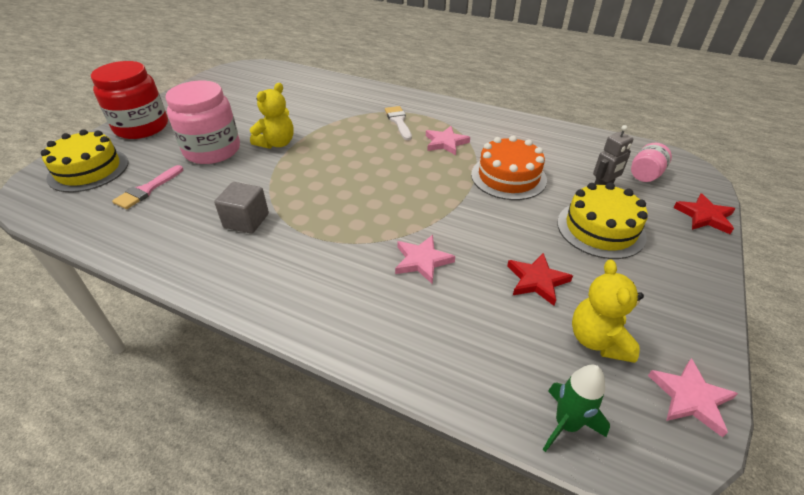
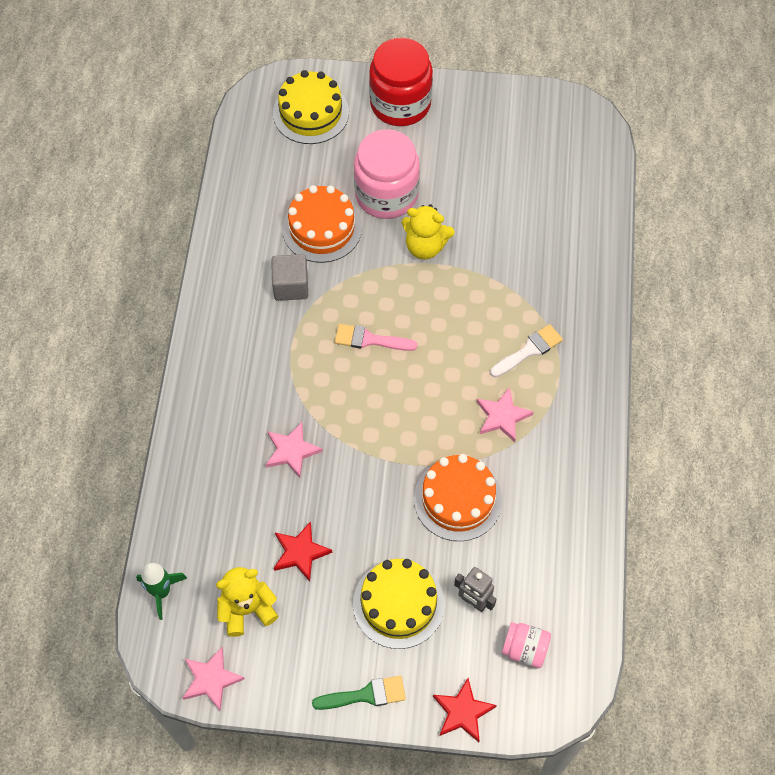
camera: 70 degrees right, 20 degrees up
(147, 190) = (302, 180): pink brush -> pink brush (370, 339)
(207, 189) = (322, 228): none -> orange cake
(695, 270) = (365, 695): none -> green brush

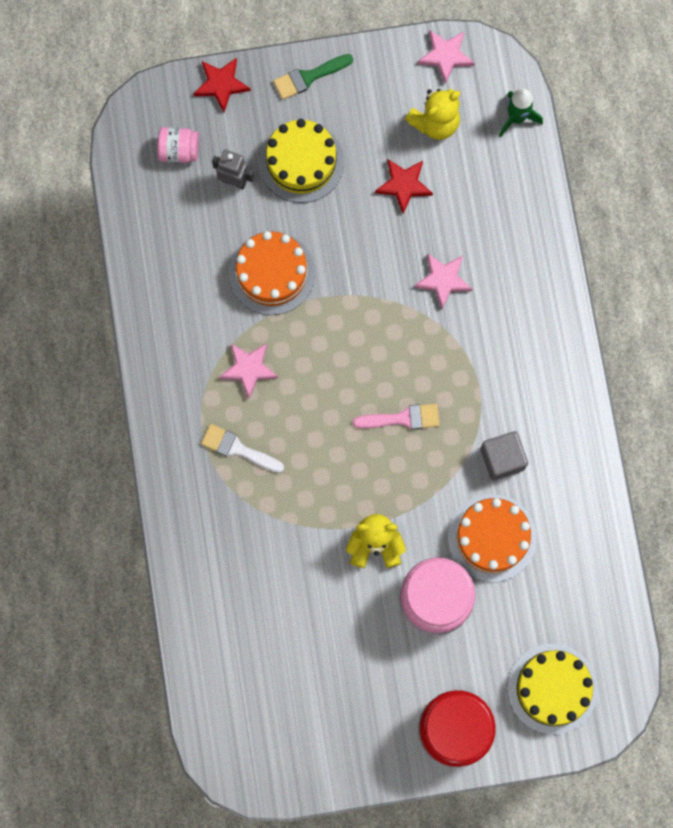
camera: 165 degrees right, 15 degrees up
(529, 350) = (237, 449): white brush -> white brush turned 75 degrees clockwise

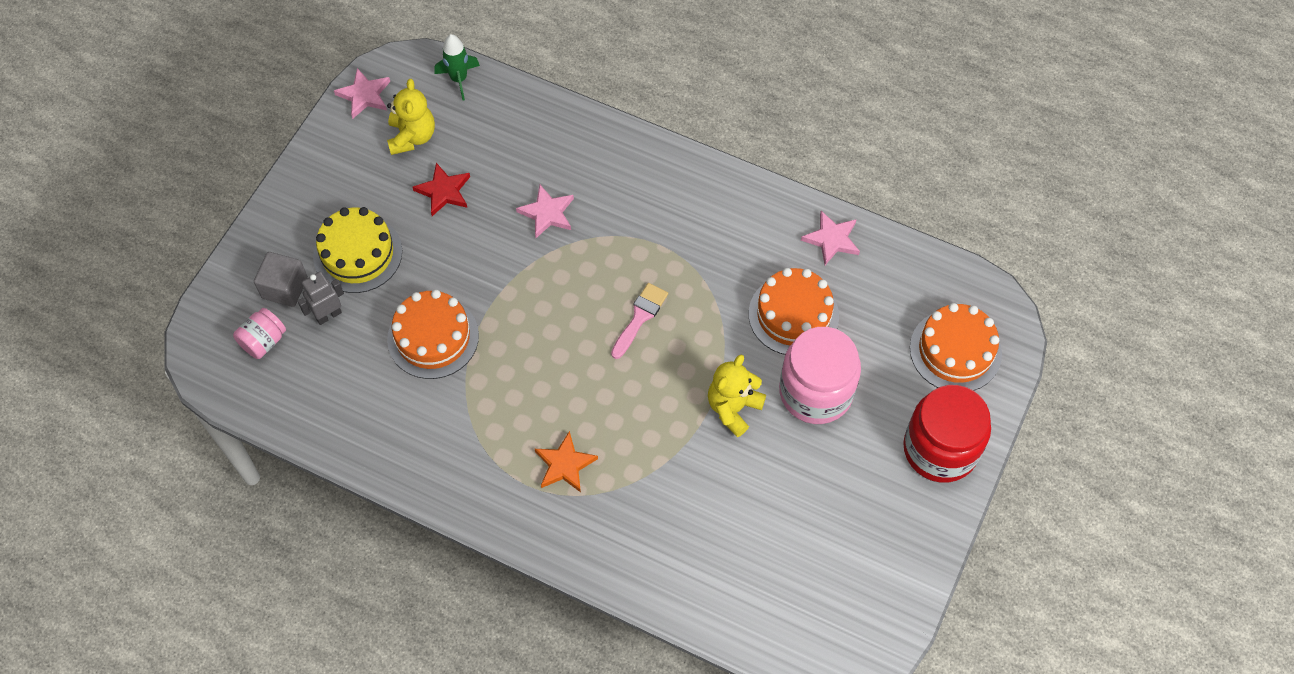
camera: 55 degrees left, 15 degrees down
(221, 84) = (237, 271): red star -> none
(237, 449) = (565, 464): white brush -> orange star
(248, 369) = (501, 409): pink star -> pink star (831, 239)
(308, 77) = (291, 202): green brush -> none
(502, 459) = (732, 265): grey cube -> grey cube (285, 288)
(552, 689) = (955, 351): yellow cake -> orange cake

